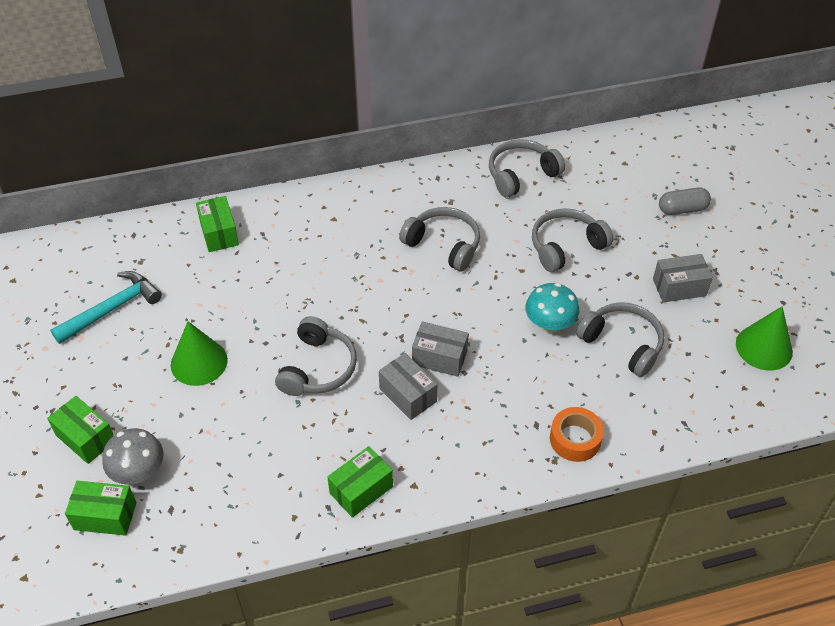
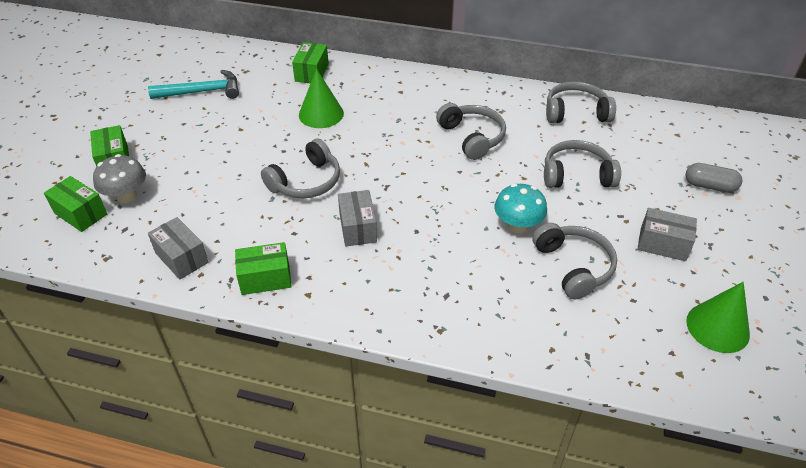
camera: 30 degrees right, 5 degrees down
(199, 362) = (227, 145): green cone -> green cone (321, 114)
(439, 358) = (404, 212): grey box -> grey box (182, 258)
(575, 439) = (472, 322): orange tape -> none

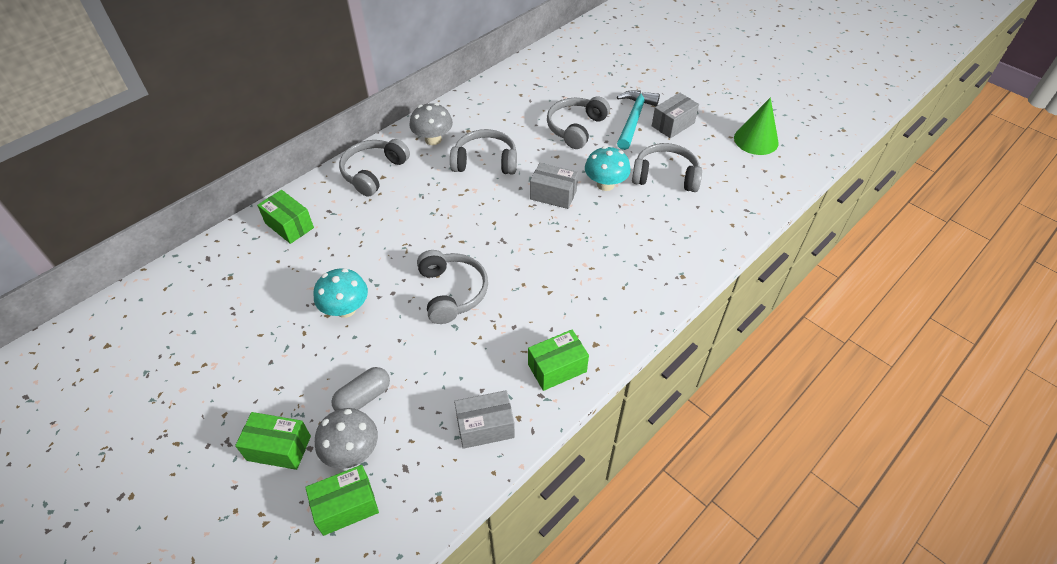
camera: 60 degrees left, 5 degrees up
(202, 92) = (228, 327): turquoise hammer -> turquoise hammer (633, 119)
(251, 135) = (346, 309): none -> turquoise mushroom
(265, 278) = (557, 368): green box -> green box turned 45 degrees clockwise
(321, 114) = (362, 244): green cone -> none
(358, 228) = (539, 280): grey box -> grey box (553, 195)
(469, 97) = (433, 139): none -> grey mushroom
(576, 112) = (507, 93): grey headphones -> grey headphones (374, 172)
(709, 186) = (635, 75): grey capsule -> grey capsule (363, 397)

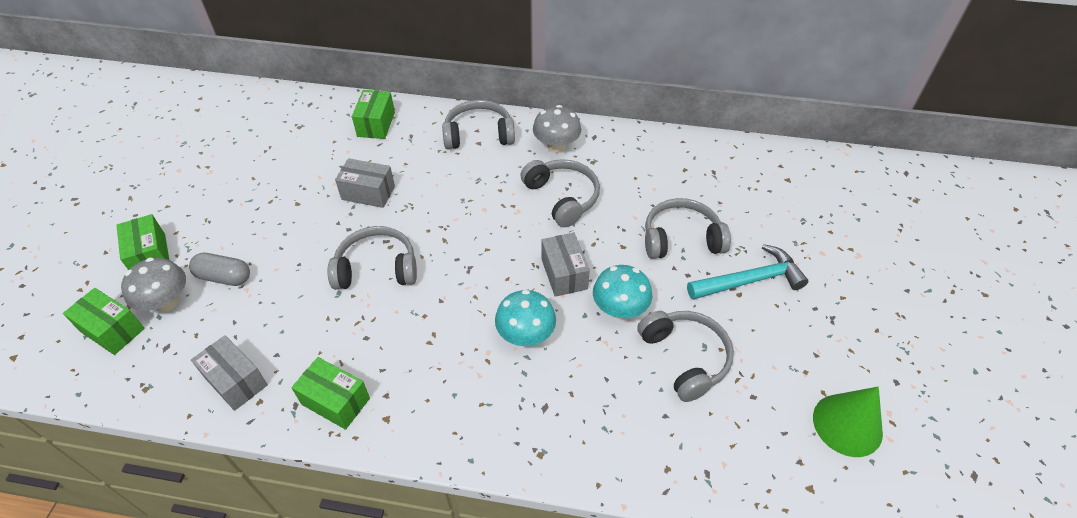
camera: 55 degrees right, 0 degrees up
(346, 309) = (310, 210): turquoise mushroom -> turquoise mushroom (525, 335)
(452, 292) = (377, 268): grey headphones -> grey headphones turned 135 degrees counterclockwise
(673, 124) = (780, 322): grey box -> grey box (368, 193)

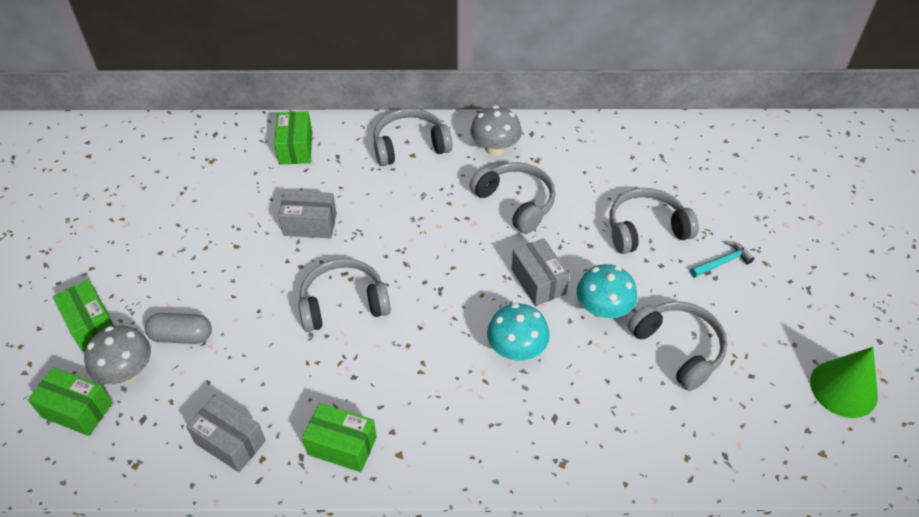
camera: 10 degrees left, 0 degrees up
(749, 280) = (722, 262): turquoise hammer -> turquoise hammer, size x0.56

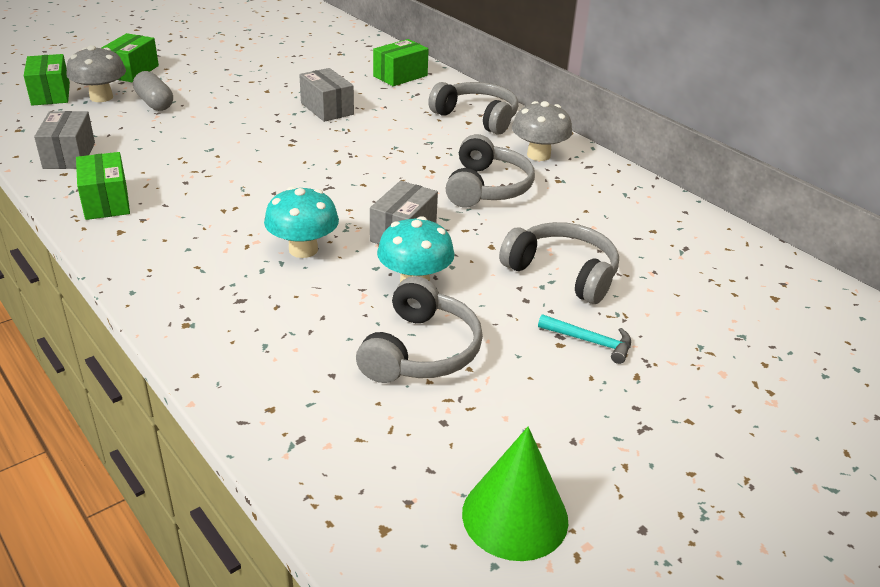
camera: 50 degrees right, 15 degrees down
(343, 303) = (259, 150): grey headphones -> none

